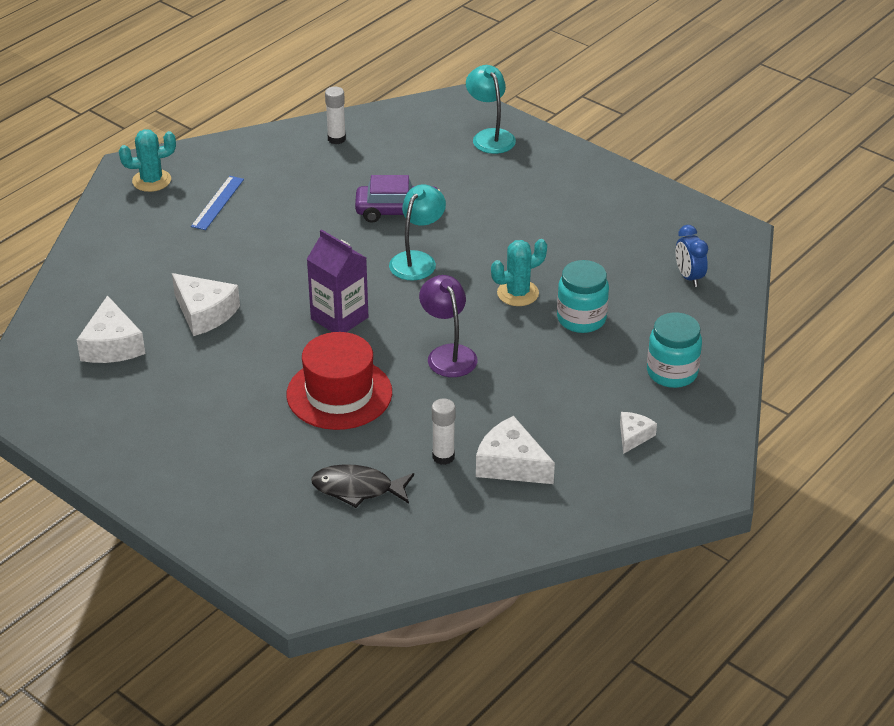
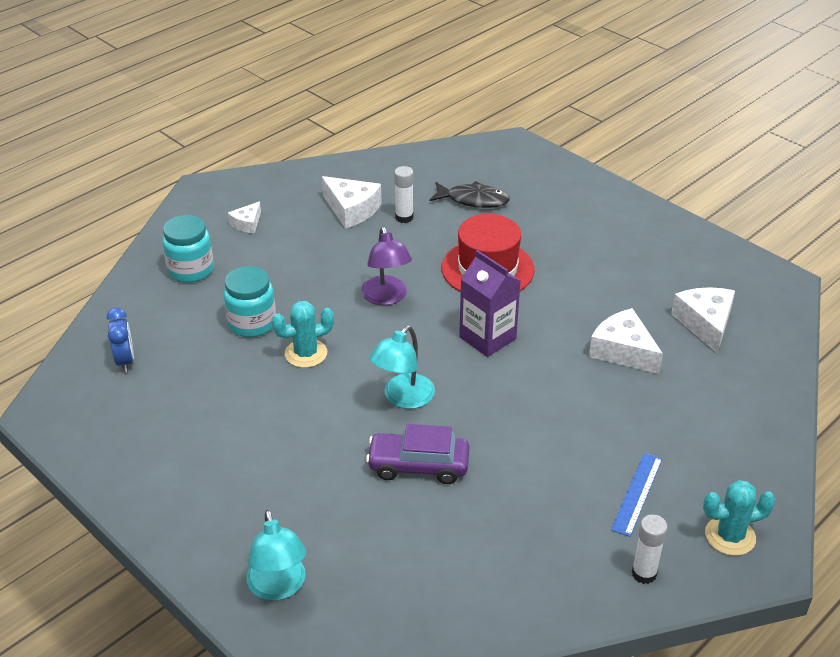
camera: 175 degrees left, 0 degrees up
(336, 139) = (491, 598): white glue stick -> white glue stick (644, 573)

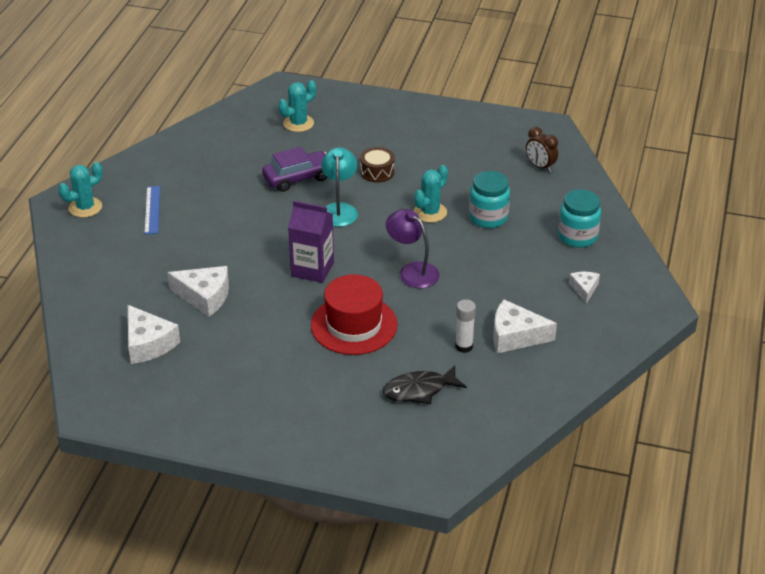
camera: 150 degrees right, 0 degrees up
(125, 361) = (540, 166): blue clock -> brown clock
(279, 587) = (326, 104): turquoise lamp -> none
(314, 433) = (377, 172): none -> brown drum
(348, 565) = (298, 123): none -> turquoise cactus
(644, 573) = (131, 173): white glue stick -> none

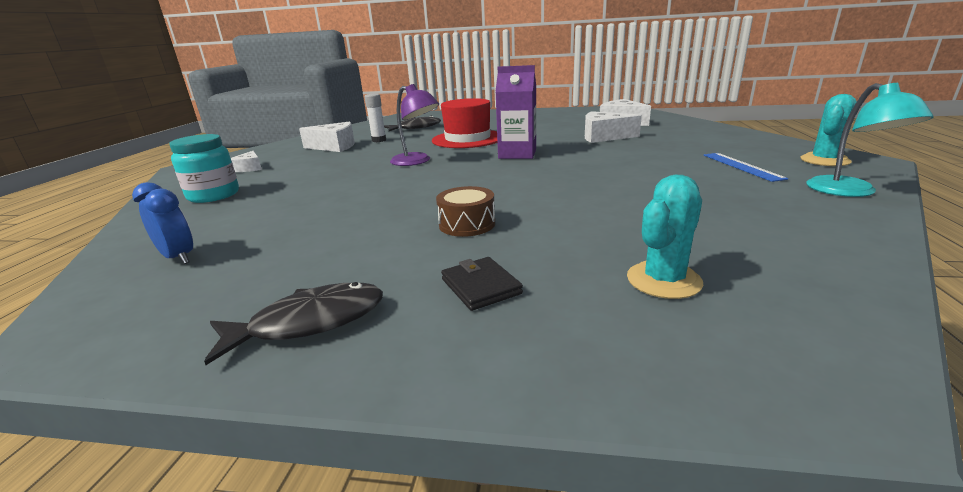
camera: 175 degrees right, 15 degrees down
(298, 178) = (588, 206): purple car -> none
(339, 209) = (509, 187): turquoise lamp -> turquoise lamp (849, 192)
(377, 129) = (481, 286): none -> black wallet
(430, 212) = (389, 195): turquoise cactus -> none
(448, 122) = (310, 322): none -> black fish
(488, 217) = (314, 199): turquoise jar -> none
(540, 166) = (179, 257): brown clock -> blue clock

